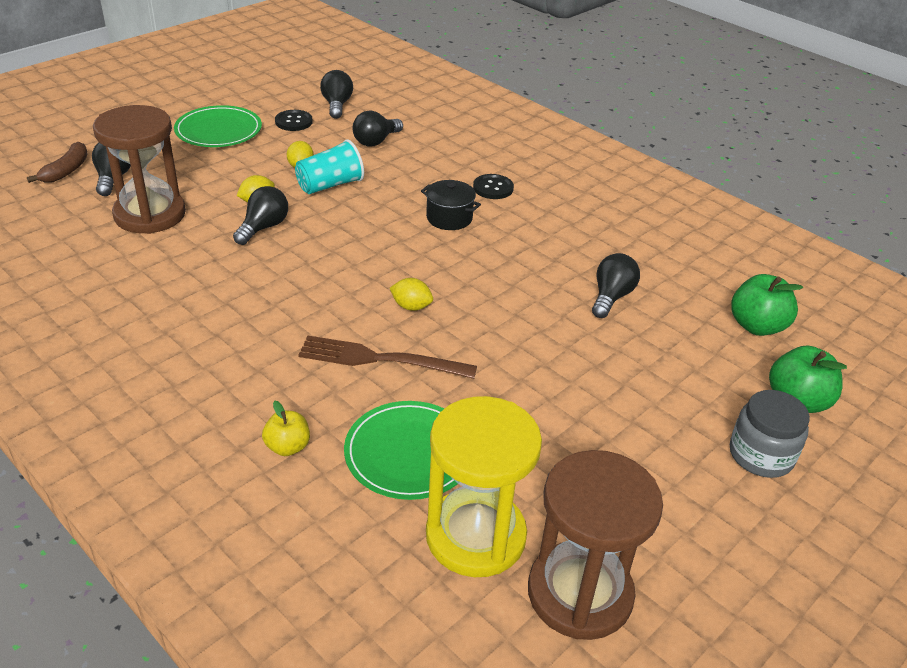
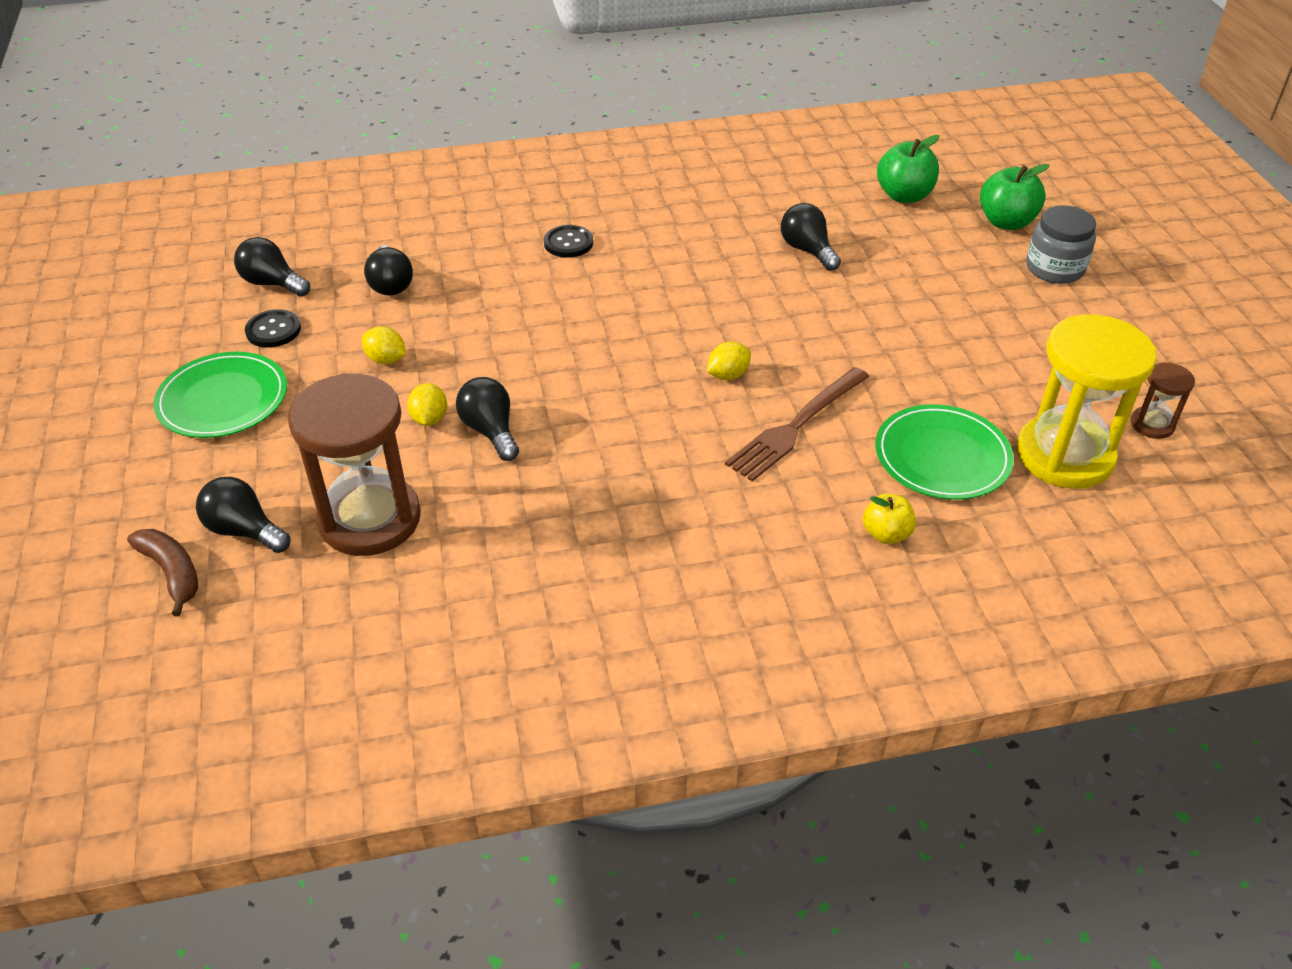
camera: 55 degrees left, 5 degrees up
(330, 185) = (450, 351): turquoise cup -> none
(449, 218) = (596, 292): black pot -> none
(580, 593) = (1152, 424): brown hourglass -> brown hourglass, size x0.46

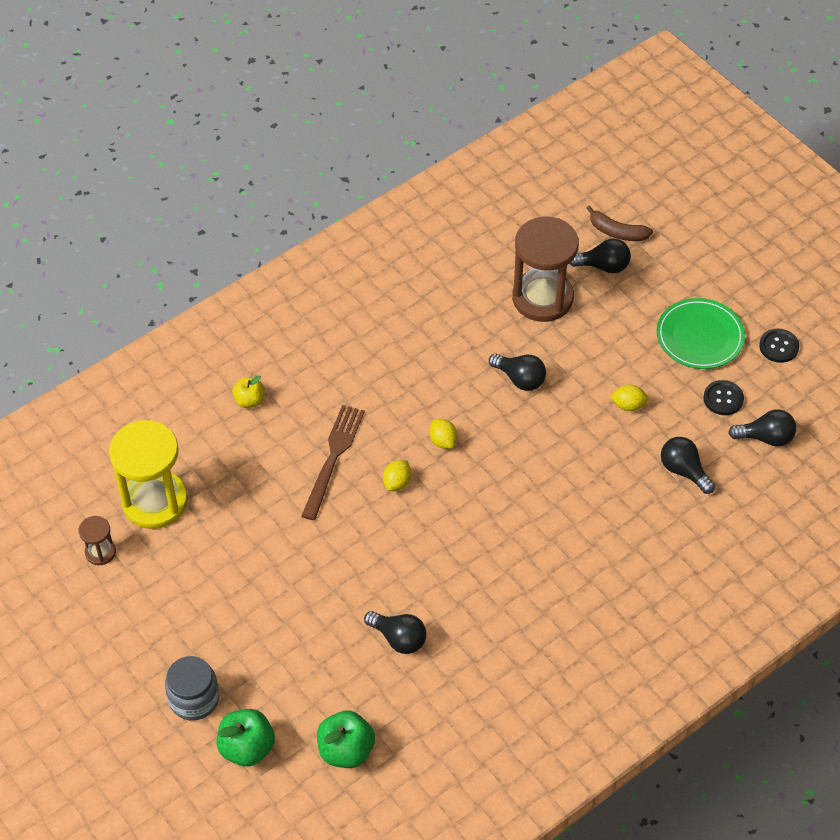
camera: 155 degrees right, 10 degrees up
(429, 419) = (563, 373): yellow lemon -> yellow lemon (443, 441)
(568, 243) = (588, 568): black button -> black button (779, 346)
(942, 456) = (232, 470): green plate -> none

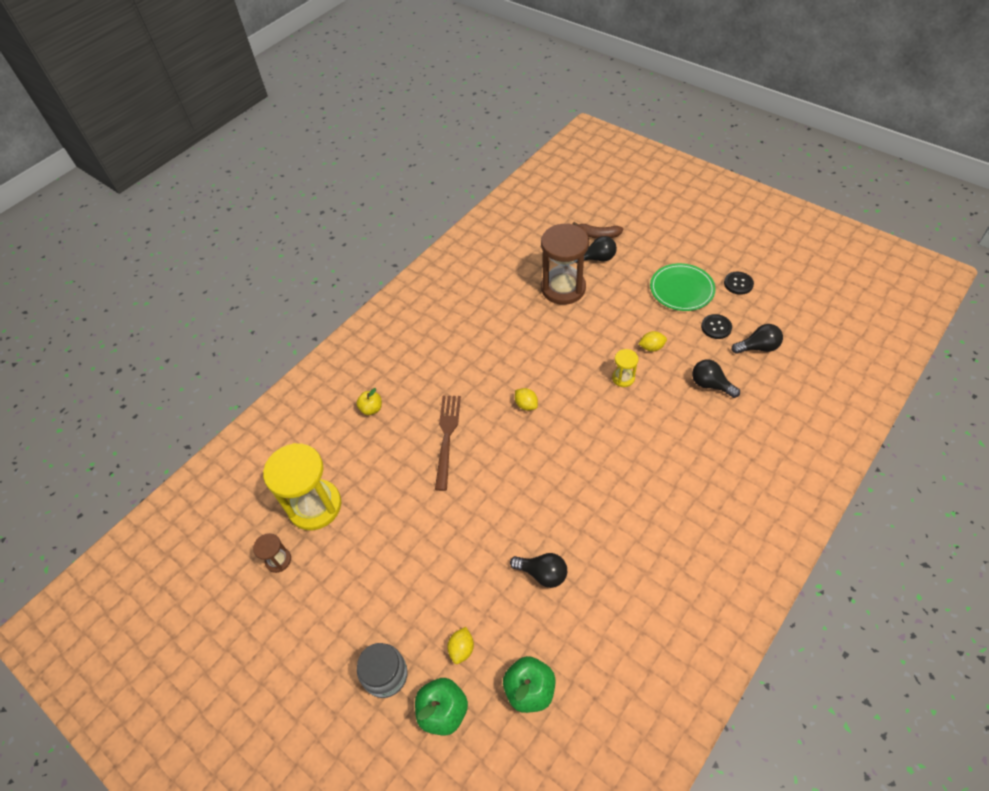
camera: 10 degrees left, 0 degrees up
(397, 483) = (501, 445): yellow lemon -> yellow lemon (461, 649)
(520, 379) = (567, 347): black light bulb -> none
(577, 436) = (623, 378): none -> yellow hourglass

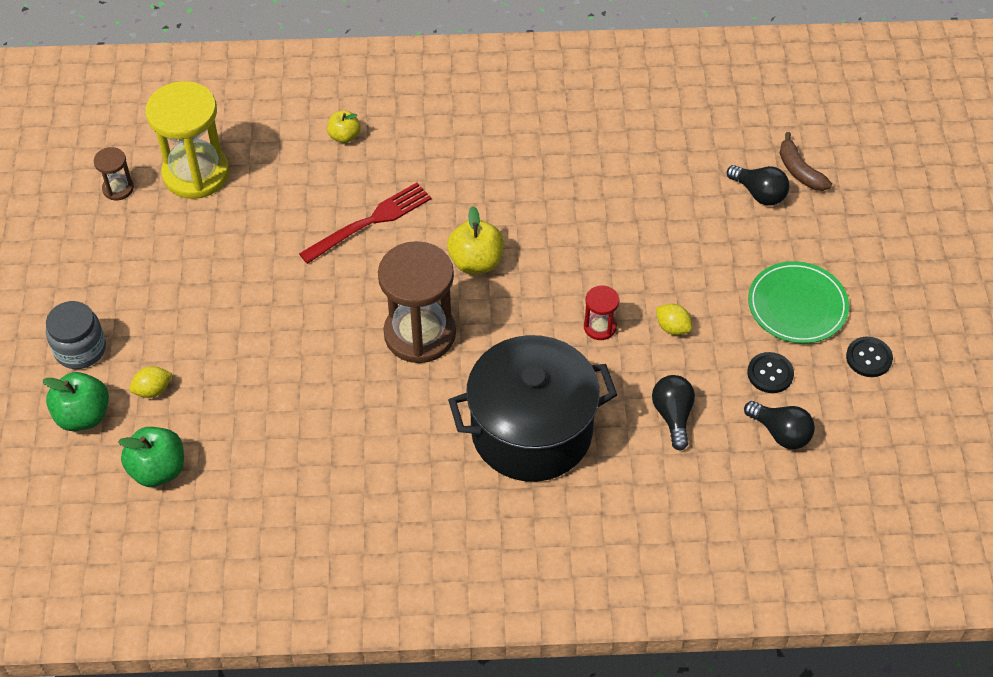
camera: 45 degrees right, 0 degrees up
(447, 436) = (371, 221): brown fork -> red fork
(526, 405) = (476, 262): yellow lemon -> yellow apple
(542, 573) = (286, 404): black light bulb -> none
(563, 288) = (676, 190): brown hourglass -> brown hourglass (420, 334)
(623, 378) = (600, 327): yellow hourglass -> red hourglass
(669, 456) = (531, 431): none -> black pot

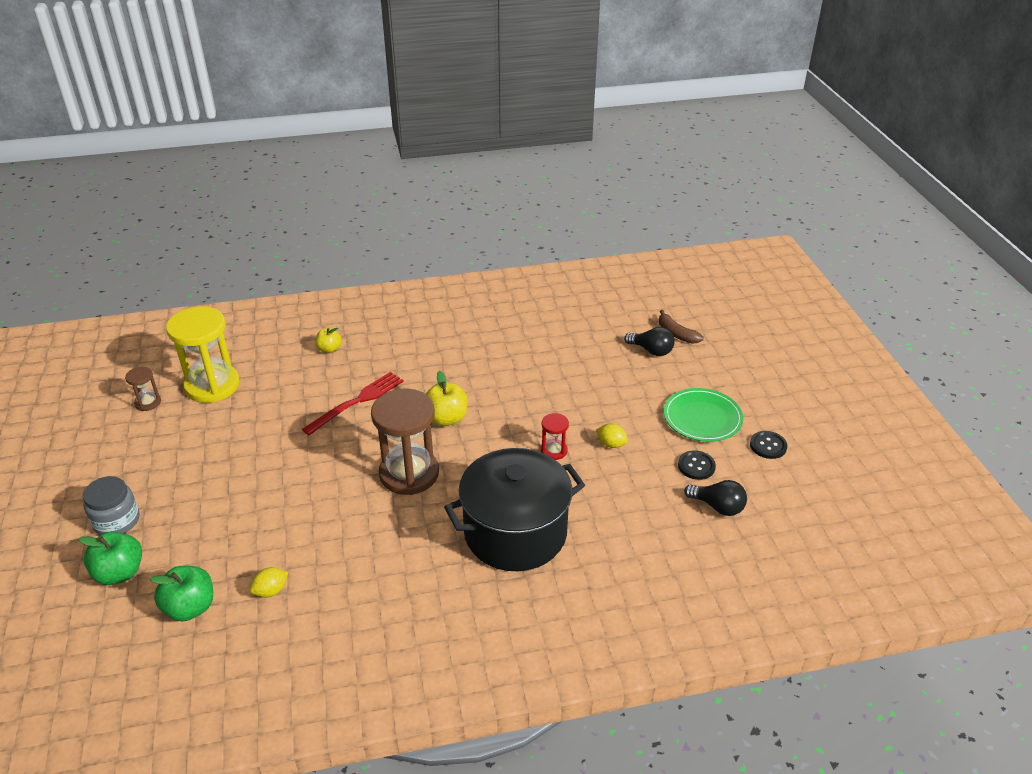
camera: 10 degrees left, 15 degrees down
(153, 390) = (183, 544): yellow lemon -> yellow lemon (271, 591)
(673, 416) = (628, 506): black light bulb -> none

